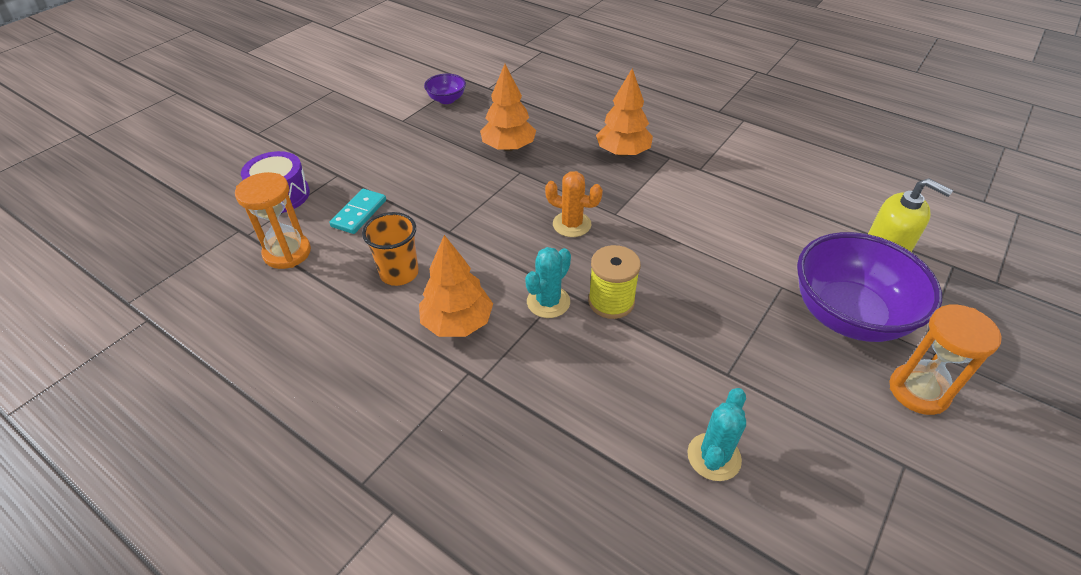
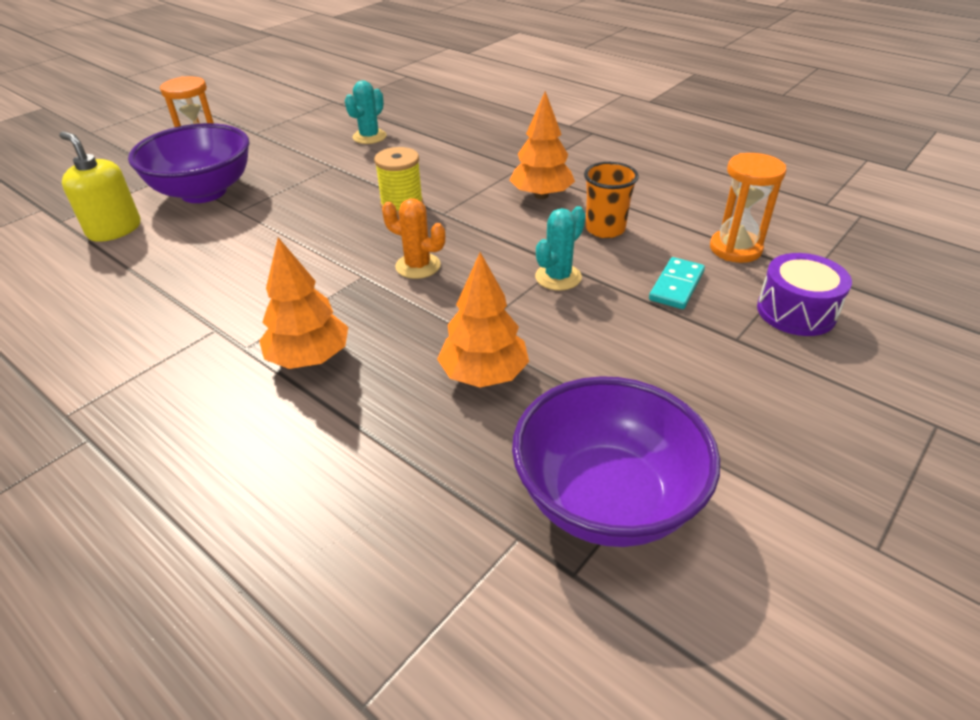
camera: 175 degrees left, 5 degrees down
(446, 99) = (606, 499): purple bowl -> purple bowl, size x2.19
(548, 302) = (459, 206): turquoise cactus -> turquoise cactus (558, 277)

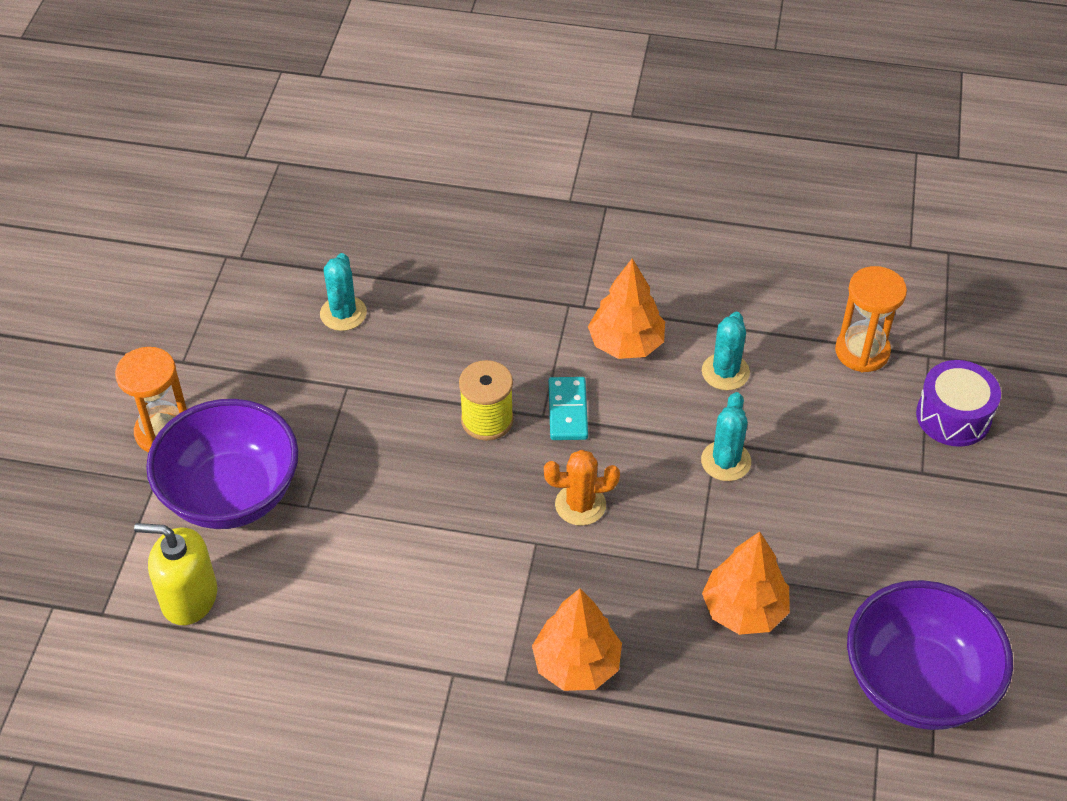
camera: 30 degrees left, 10 degrees up
(605, 229) = (725, 372): orange cup -> turquoise cactus
(676, 286) = (838, 426): turquoise domino -> turquoise domino (567, 411)

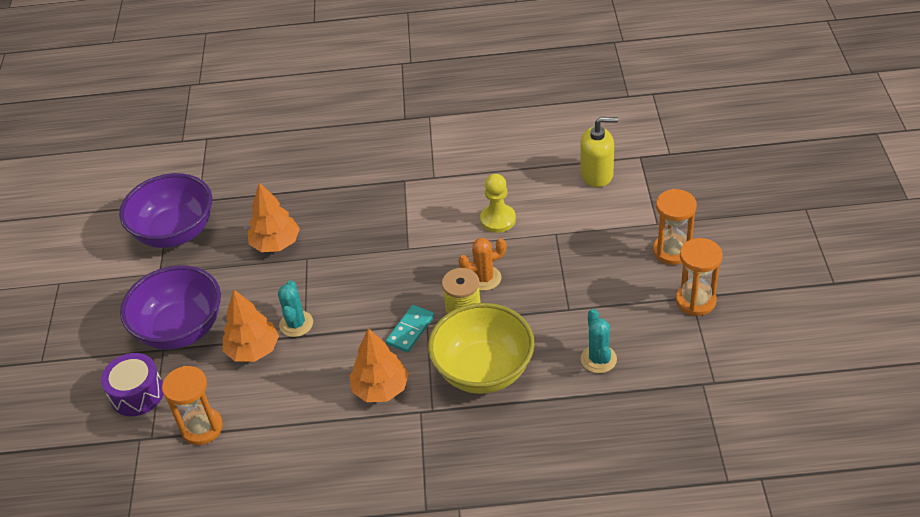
camera: 170 degrees right, 5 degrees down
(181, 355) = (695, 301): none -> orange hourglass
(231, 494) = (606, 228): purple bowl -> purple bowl (180, 329)
(381, 555) = (498, 219): none -> yellow pawn
(490, 334) = (483, 370): none -> yellow bowl
(567, 411) = (410, 330): turquoise domino -> turquoise domino turned 45 degrees clockwise
(576, 664) = (367, 196): orange tree -> orange tree (253, 350)
(580, 505) = (386, 275): orange cactus -> orange cactus (484, 278)
(725, 372) = (303, 386): turquoise cactus -> none

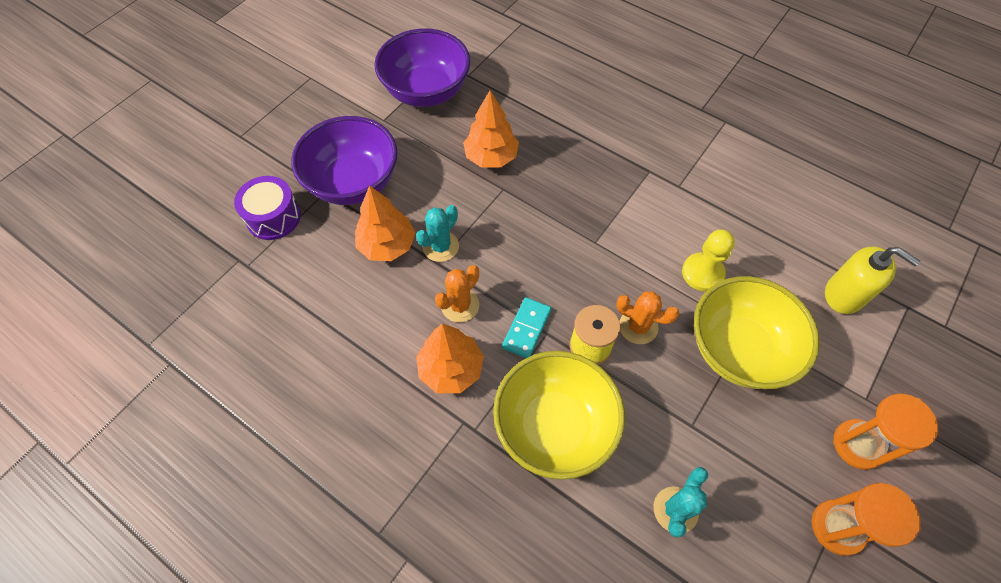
camera: 35 degrees right, 15 degrees up
(202, 428) = (288, 288): orange hourglass -> none
(348, 349) = (460, 305): none -> orange cactus
(410, 330) = (527, 329): turquoise domino -> turquoise domino turned 45 degrees counterclockwise
(559, 248) = (738, 349): none -> yellow bowl

